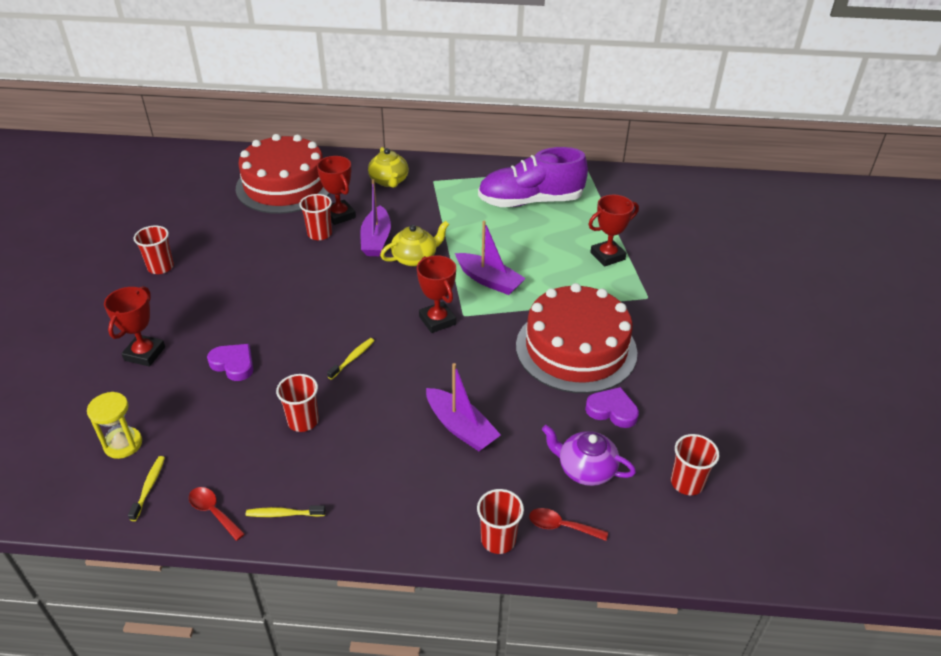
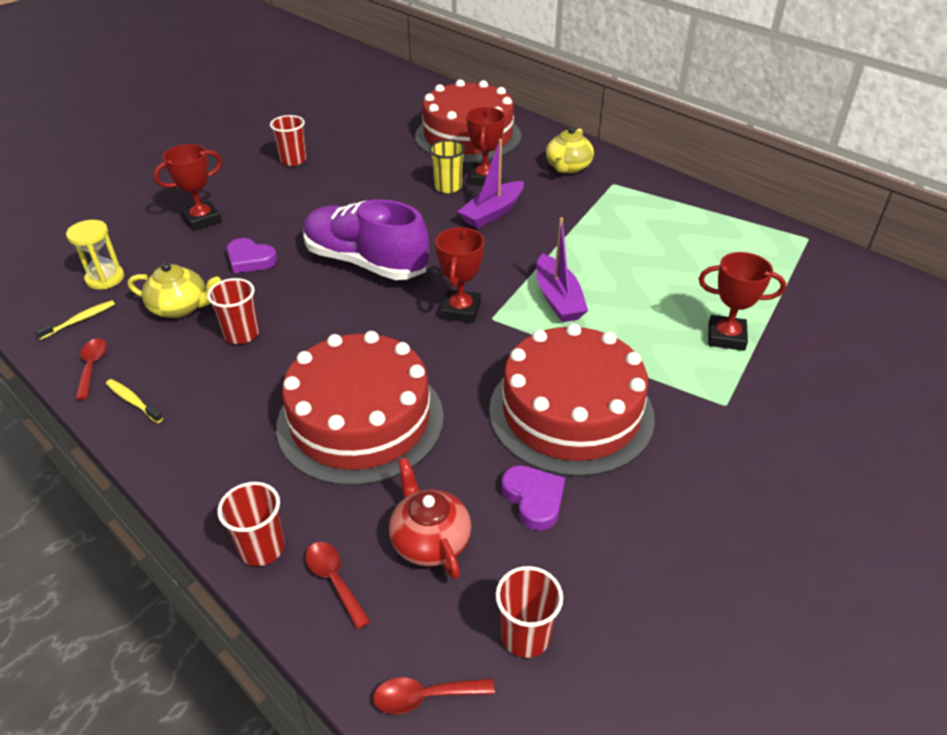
camera: 40 degrees right, 0 degrees up
(233, 364) = (250, 260): purple heart -> purple heart turned 135 degrees clockwise
(319, 234) = (448, 187): red cup -> yellow cup
(352, 358) = (345, 304): yellow toothbrush -> none
(415, 258) = (509, 245): yellow teapot -> yellow teapot (180, 307)
(461, 427) = (360, 420): purple boat -> red cake
(530, 201) = (698, 243): purple shoe -> purple shoe (366, 262)
(585, 469) = (430, 540): purple teapot -> red teapot
(676, 546) = (425, 696): none -> red spoon

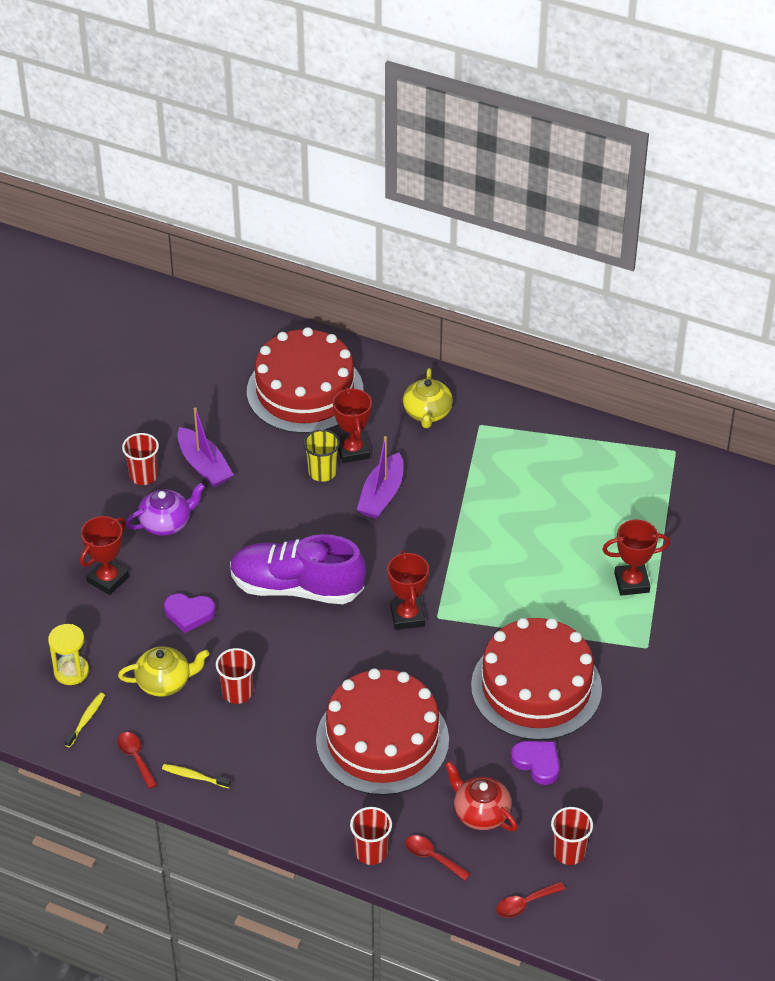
camera: 20 degrees left, 5 degrees up
(286, 193) = (166, 523): none -> purple teapot
(558, 299) = (483, 581): purple boat -> purple boat (204, 466)

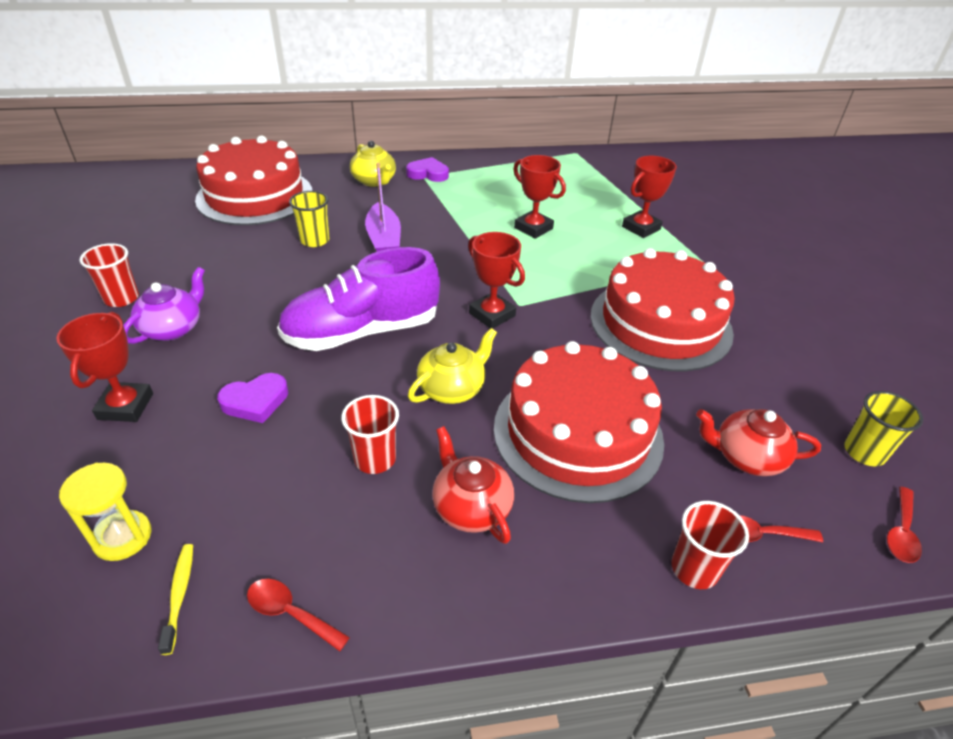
camera: 35 degrees left, 5 degrees down
(165, 682) = (271, 489): yellow teapot -> yellow teapot (452, 388)
(194, 776) = (395, 594): yellow toothbrush -> none
(204, 466) = (188, 270): purple boat -> none
(272, 752) = (471, 507): none -> red teapot
(353, 451) = (331, 219): red trophy -> red trophy (533, 228)
(537, 763) = (736, 384): purple heart -> purple heart (428, 174)
(569, 852) = (864, 452): red cup -> yellow cup

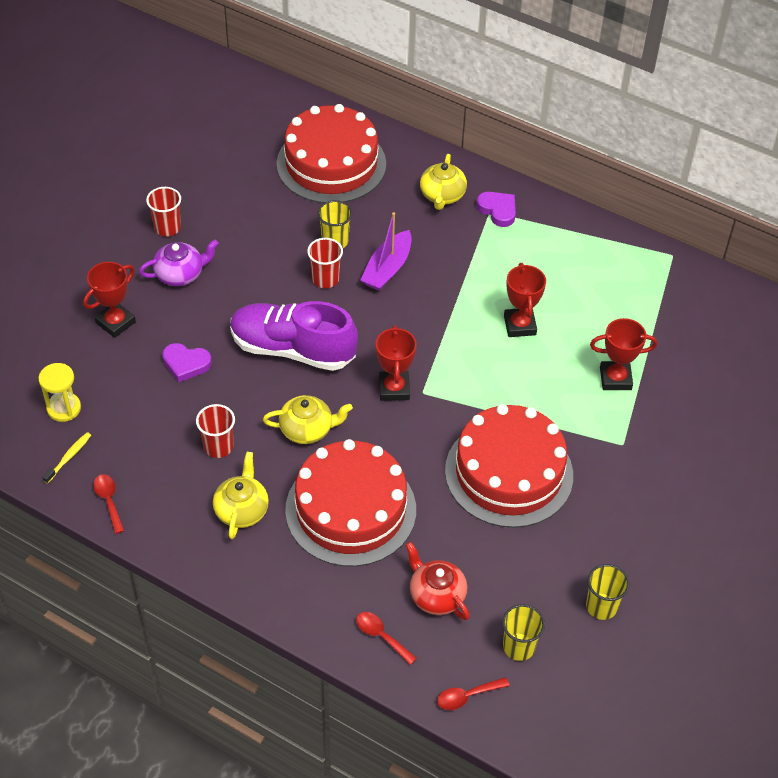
camera: 40 degrees right, 10 degrees up
(471, 507) = (242, 510): red teapot -> yellow teapot
(694, 569) = (321, 624): red cup -> red cup (325, 279)
(860, 376) = (601, 606): none -> yellow cup

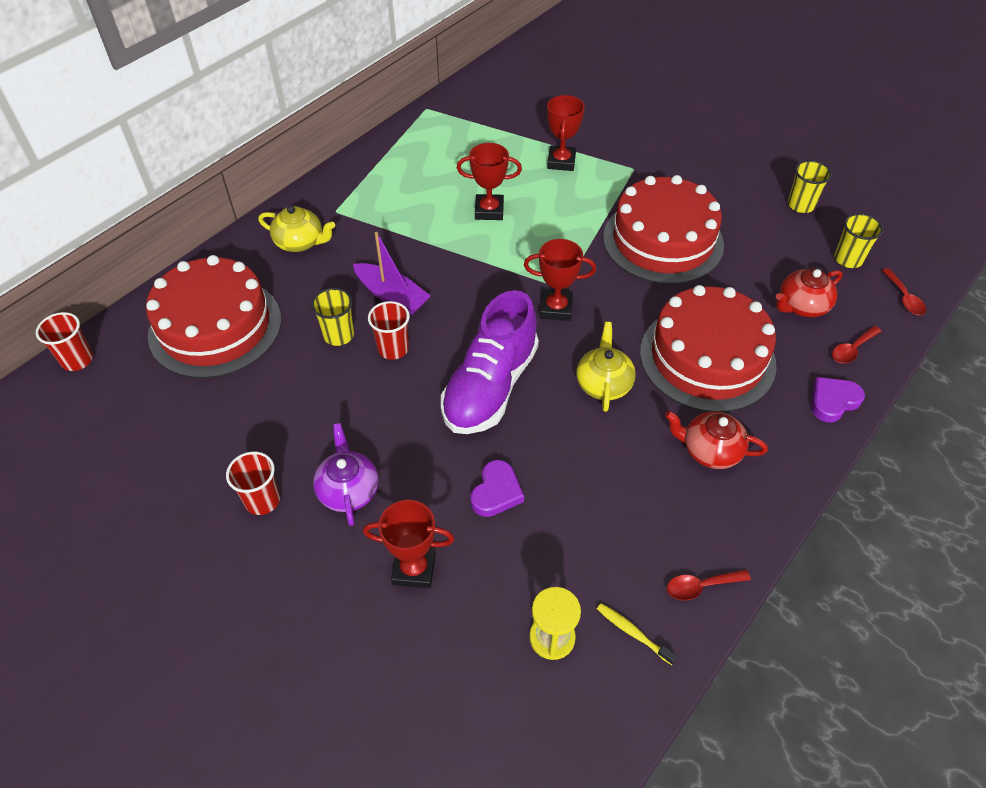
camera: 80 degrees left, 0 degrees up
(115, 322) = (414, 569): red trophy -> red trophy turned 45 degrees counterclockwise
(218, 446) = (623, 466): red cup -> red cup (77, 360)
(242, 510) = (710, 450): yellow teapot -> red teapot
(498, 210) = (335, 205): purple heart -> purple heart (833, 401)

